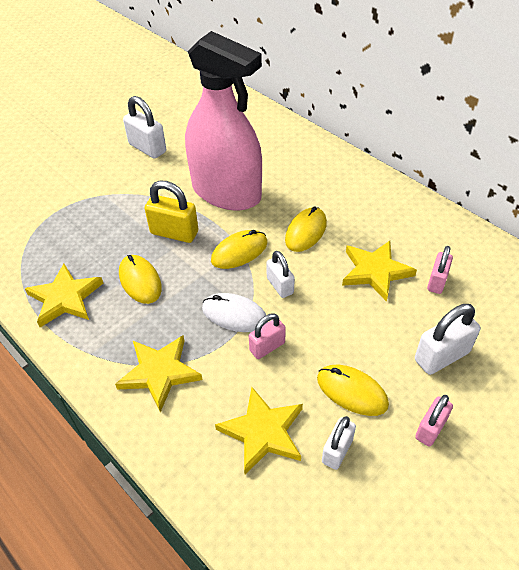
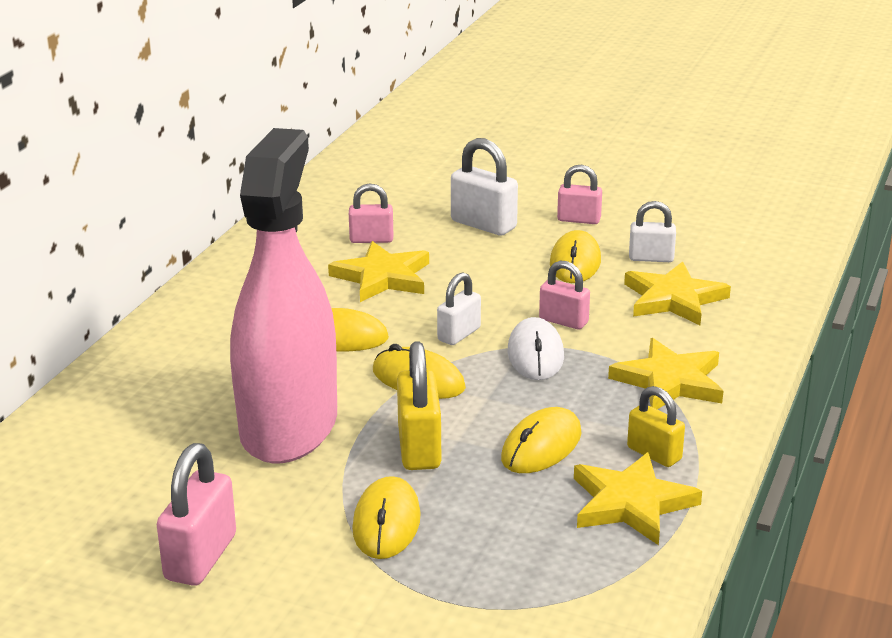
camera: 115 degrees left, 20 degrees down
(96, 328) = (654, 454): none -> yellow padlock
(125, 205) = (386, 523): none -> yellow mouse
(147, 148) = (201, 557): white padlock -> pink padlock

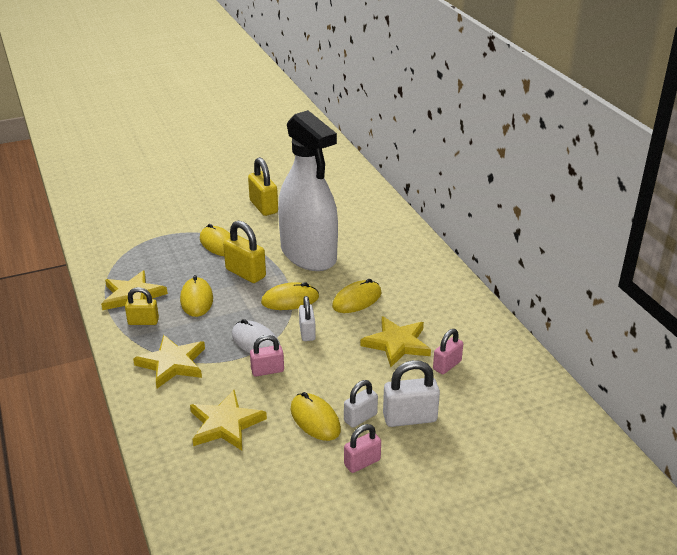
camera: 135 degrees right, 5 degrees up
(201, 557) = (263, 207): pink padlock -> yellow padlock
(289, 426) = (308, 255): pink spray bottle -> white spray bottle
(651, 258) = (275, 453): white padlock -> white padlock (360, 418)

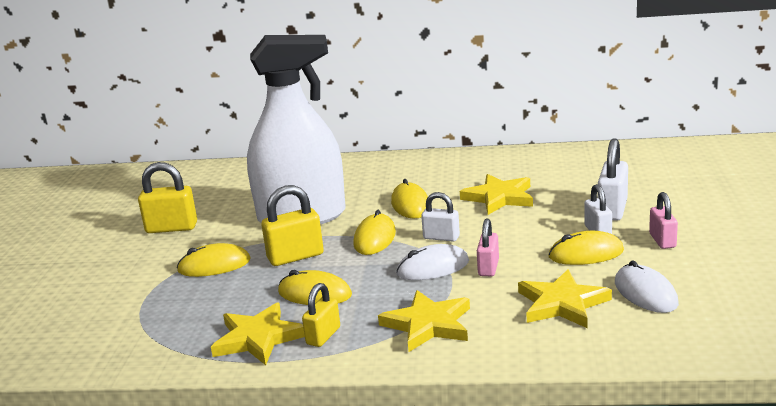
camera: 60 degrees left, 10 degrees down
(260, 469) = (645, 293): none -> white mouse
(447, 365) = (549, 182): pink padlock -> none

